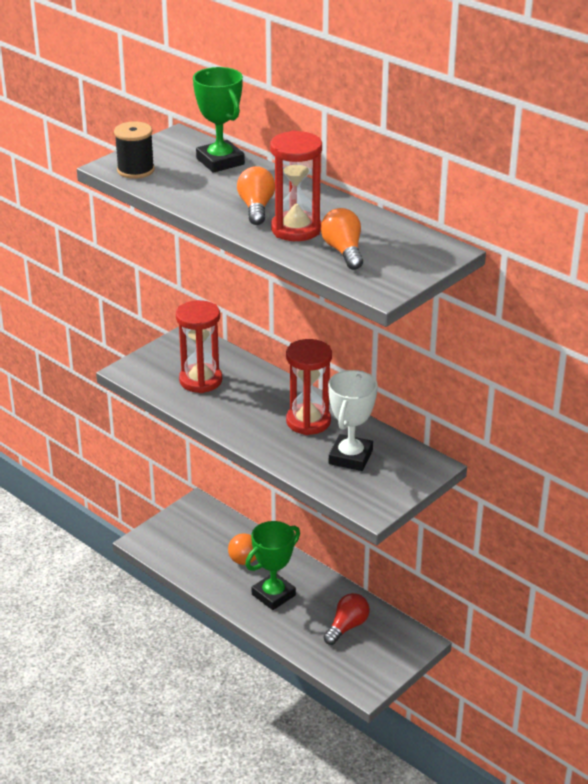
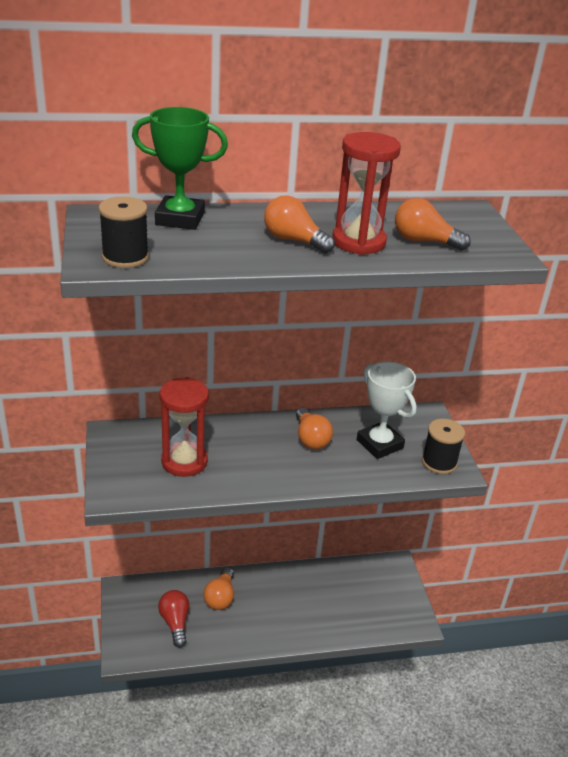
camera: 55 degrees left, 0 degrees up
(273, 595) = (274, 611): green trophy -> none
(308, 421) = (311, 438): red hourglass -> orange light bulb
(347, 626) = (347, 592): red light bulb -> red light bulb (175, 622)
(370, 497) = (439, 462): none -> black spool

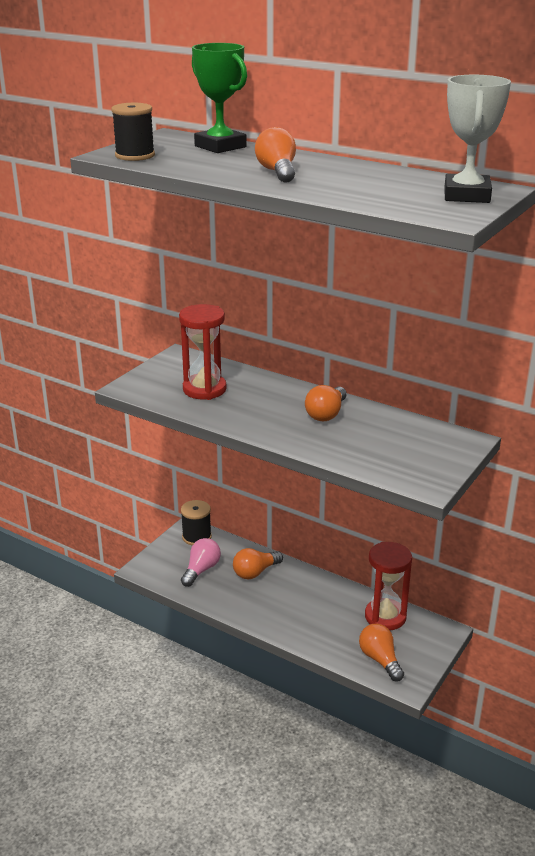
camera: 45 degrees right, 5 degrees down
(175, 622) = (201, 570): red light bulb -> pink light bulb
(358, 242) = (329, 183): red hourglass -> red hourglass (385, 617)
(379, 444) = (383, 440): white trophy -> white trophy (466, 195)
(424, 241) = (391, 194): orange light bulb -> orange light bulb (380, 659)
(439, 462) = (419, 474): black spool -> black spool (196, 537)

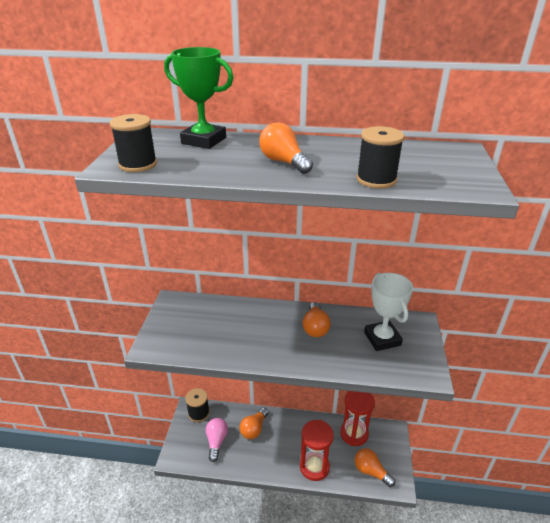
camera: 25 degrees left, 5 degrees up
(204, 389) = (212, 330): red hourglass -> red hourglass (314, 467)
(352, 196) = (376, 180): none -> black spool
(466, 195) = (453, 161): white trophy -> white trophy (382, 339)

